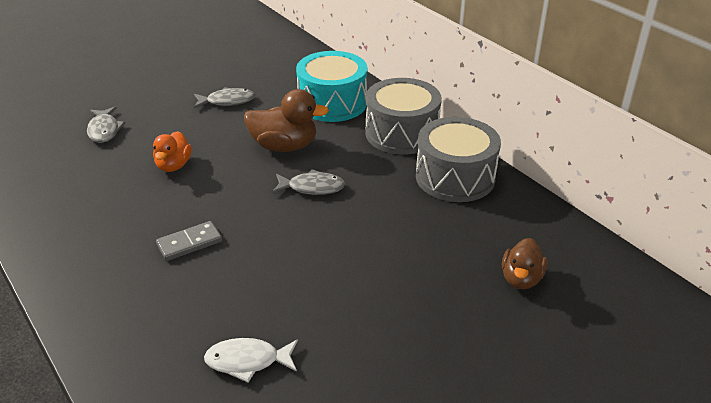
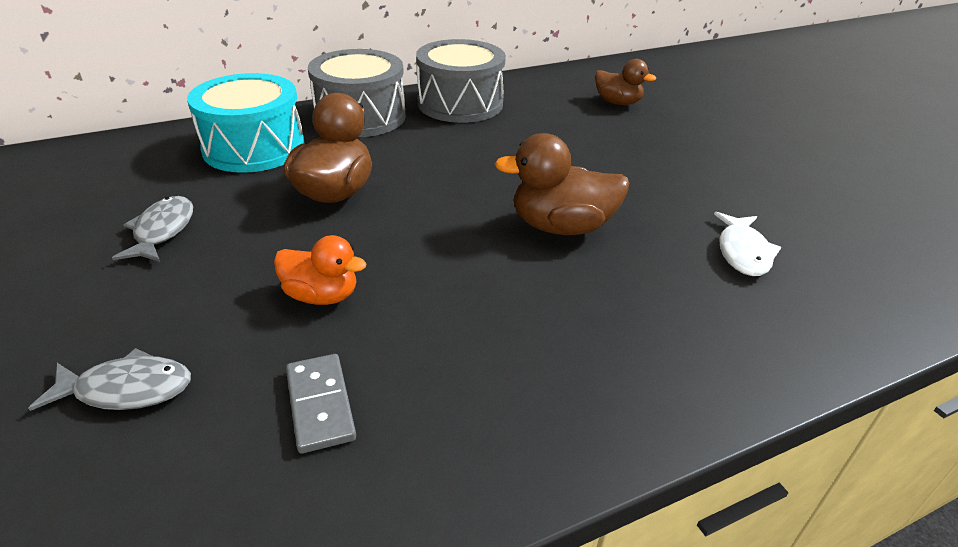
camera: 80 degrees left, 0 degrees up
(189, 243) = (529, 286): grey domino -> grey domino (320, 405)
(264, 253) = (561, 227): none -> brown duck
(312, 187) = (441, 182): grey fish -> none

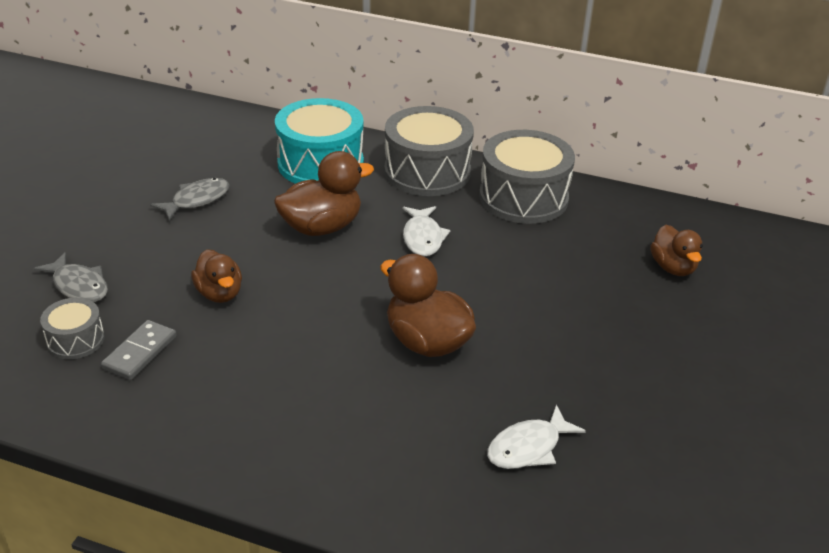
camera: 45 degrees right, 0 degrees up
(213, 448) = (75, 340): none -> grey drum
(322, 295) = (219, 293): orange duck -> brown duck
(433, 160) = (423, 238): none -> white fish

